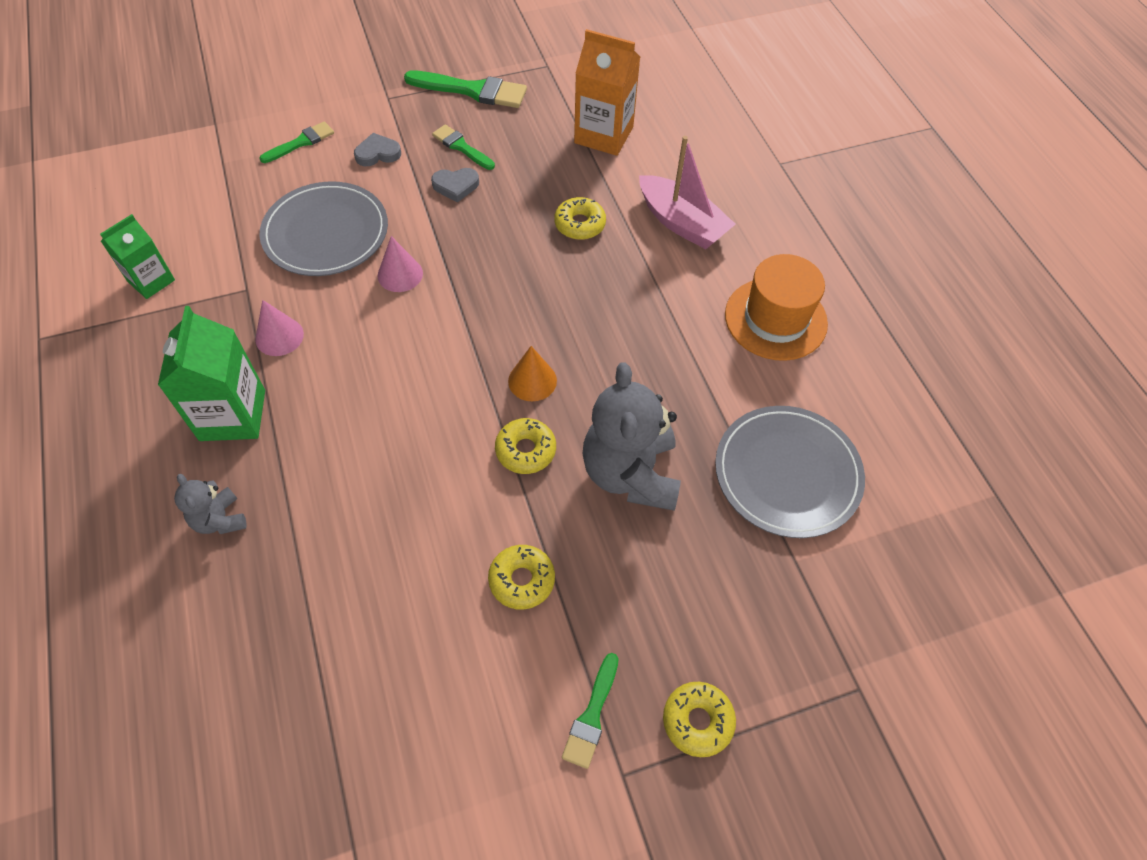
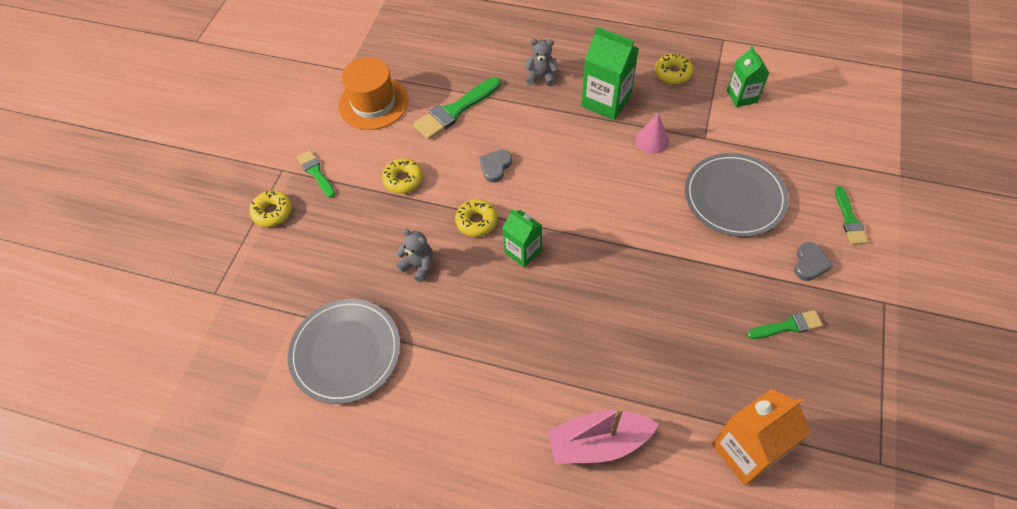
camera: 130 degrees right, 0 degrees up
(400, 274) = (666, 222): pink cone -> none
(456, 186) = (740, 298): grey heart -> grey heart (495, 167)
(472, 90) = (866, 374): green brush -> green brush (455, 111)
(532, 380) = (523, 251): orange cone -> green carton
(580, 224) = (645, 362): yellow donut -> yellow donut (673, 73)
(630, 473) = (418, 265): grey teddy bear -> grey teddy bear, size x0.50
(775, 319) = (458, 441): orange hat -> orange hat (373, 103)

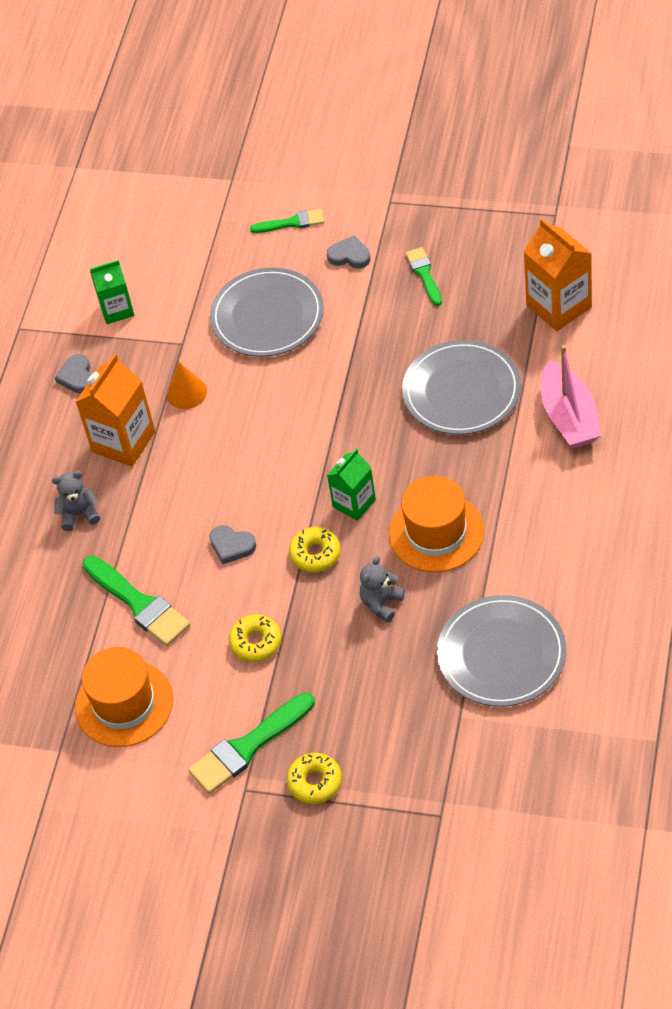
camera: 90 degrees left, 5 degrees down
(316, 172) = (248, 746): green brush -> green brush, size x1.67
(481, 312) = (436, 532): none -> orange hat
(541, 76) = (79, 514): grey teddy bear -> grey teddy bear turned 75 degrees clockwise
(606, 101) = (123, 442): green carton -> orange carton
(638, 346) = (461, 391): none -> grey plate
(652, 140) = (186, 392): pink cone -> orange cone
(673, 73) = (77, 377): yellow donut -> grey heart

